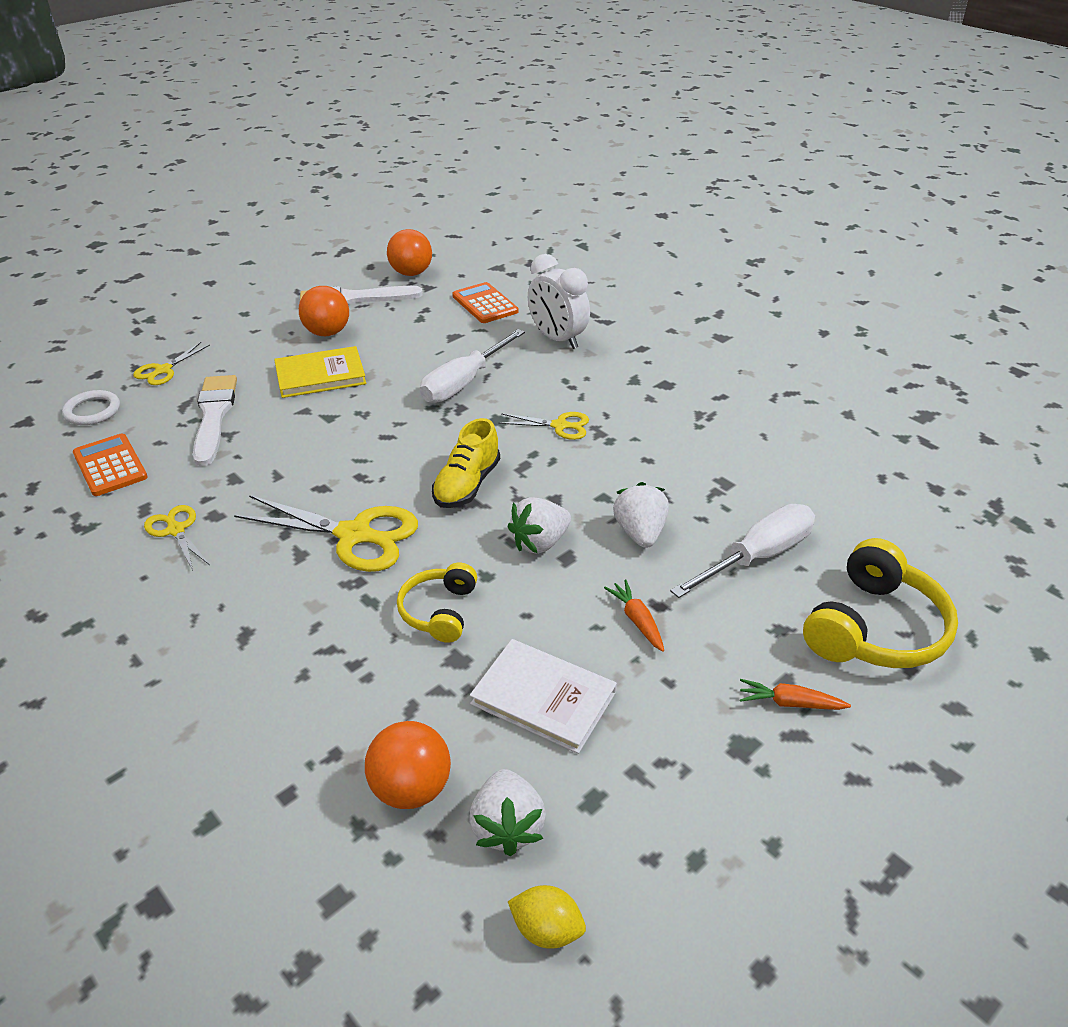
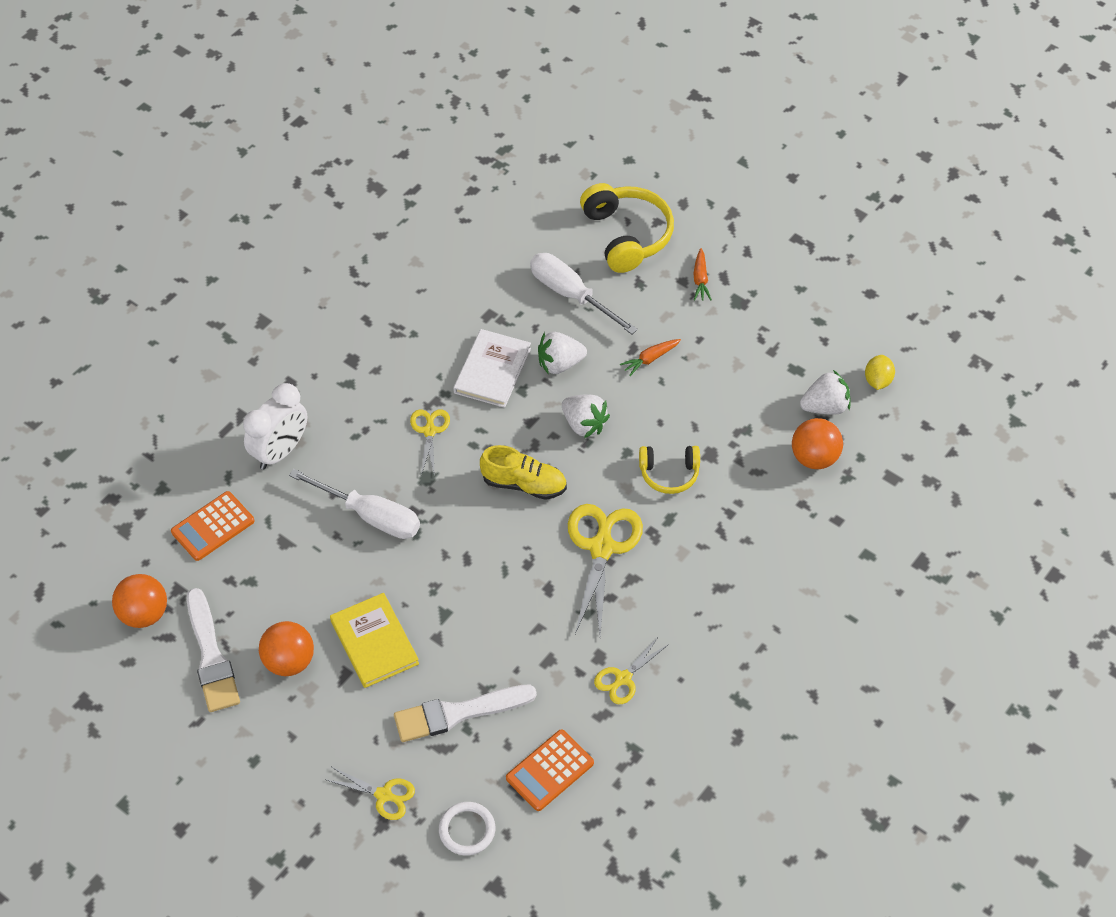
camera: 100 degrees left, 15 degrees up
(543, 698) = (730, 402): white book -> white book (492, 370)
(874, 628) = (626, 235): yellow headphones -> yellow headphones turned 45 degrees clockwise

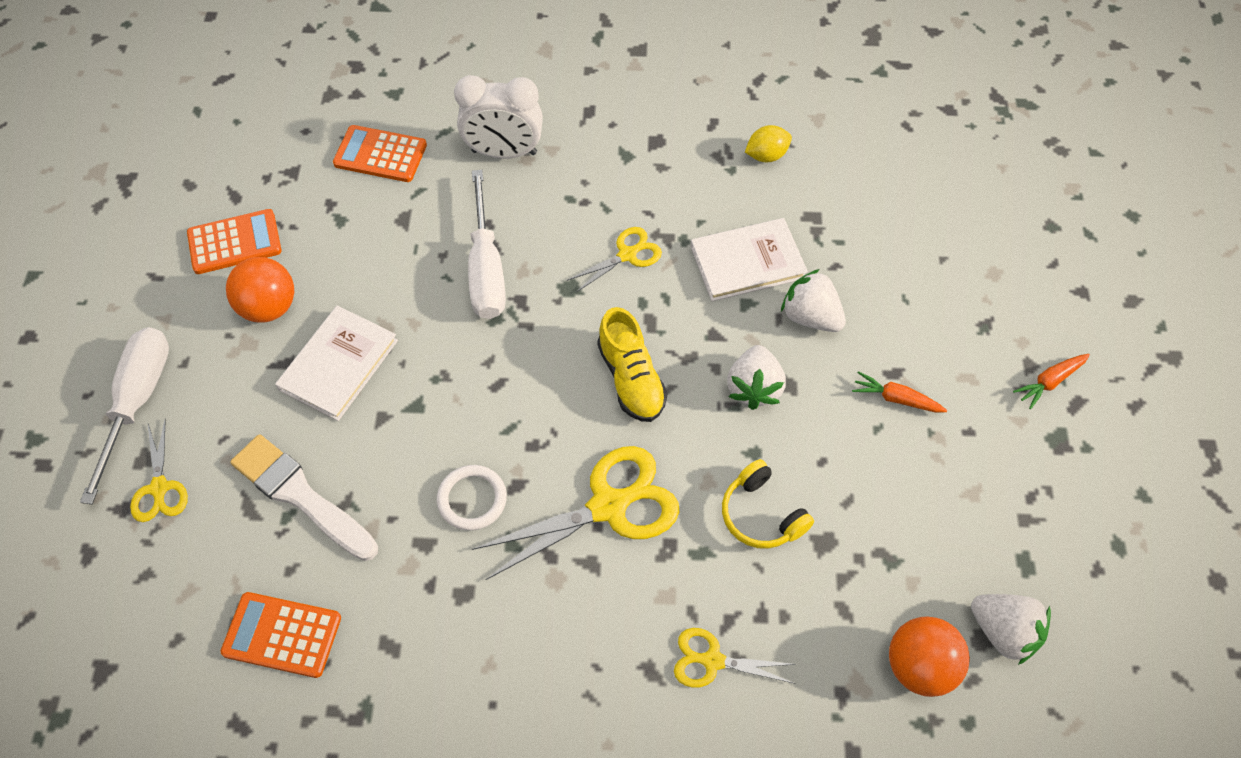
camera: 55 degrees right, 5 degrees up
(144, 614) = (248, 164): orange ball -> none
(211, 656) = (234, 242): white brush -> orange calculator
(374, 642) = (339, 365): yellow book -> white book
(467, 830) = (159, 596): white ring -> white ring (472, 499)
(571, 294) = (907, 271): white screwdriver -> white screwdriver (138, 401)
(623, 678) = (451, 638): yellow scissors -> yellow scissors (712, 660)
(626, 235) = (1034, 275): yellow headphones -> none
(877, 380) = (1099, 672): yellow lemon -> yellow lemon (766, 155)

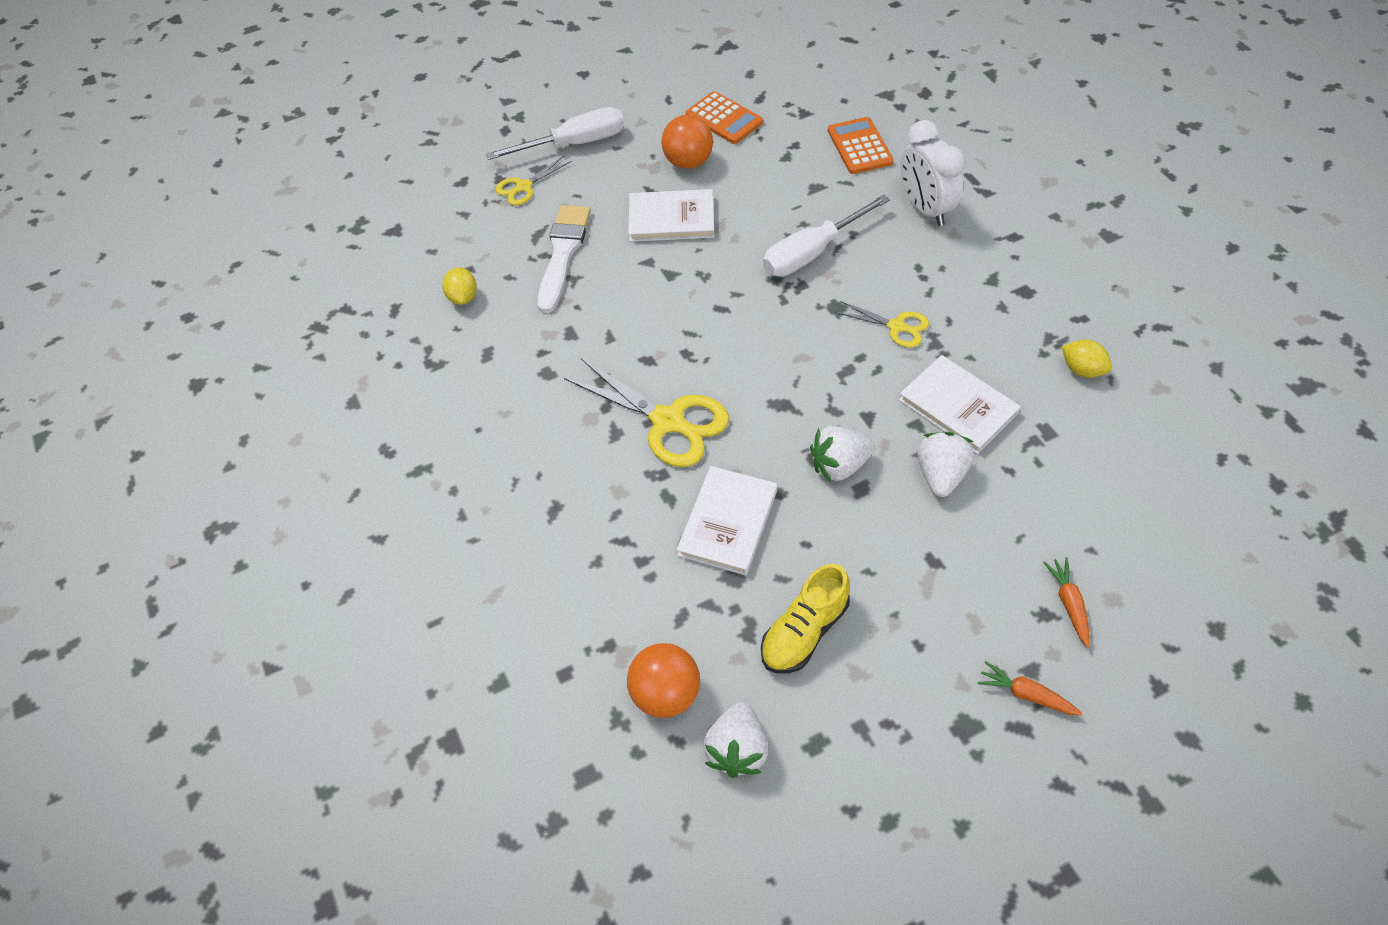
camera: 65 degrees right, 5 degrees down
(282, 635) = (463, 297): orange calculator -> yellow lemon
(472, 499) = (620, 341): white ring -> none
(631, 379) = (786, 383): yellow shoe -> yellow shoe (804, 631)
(712, 660) = (585, 544): yellow scissors -> none
(761, 514) = (728, 522): yellow headphones -> white book
(895, 398) = (908, 573): orange carrot -> orange carrot (1068, 603)

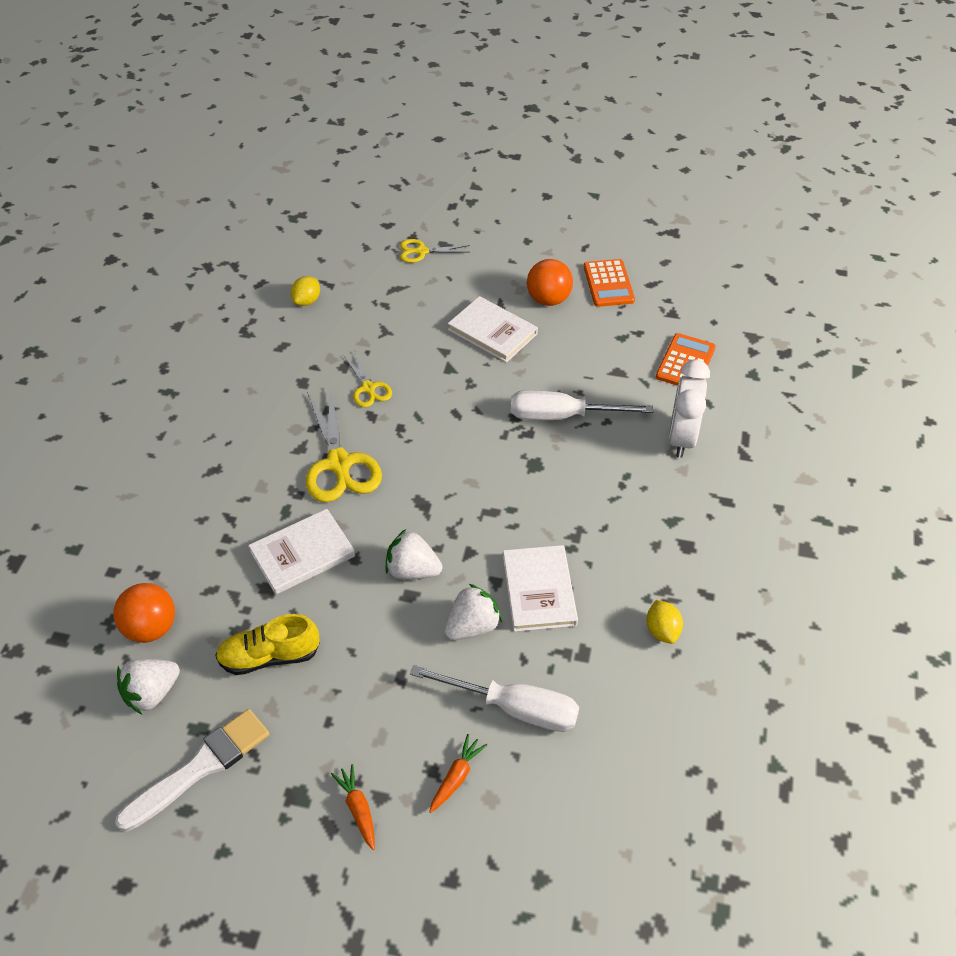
camera: 35 degrees right, 5 degrees down
(563, 253) = (397, 311): white brush -> white brush (200, 767)
(575, 144) = (486, 241): white screwdriver -> white screwdriver (514, 708)
(897, 327) = (561, 506): yellow scissors -> yellow scissors (368, 388)

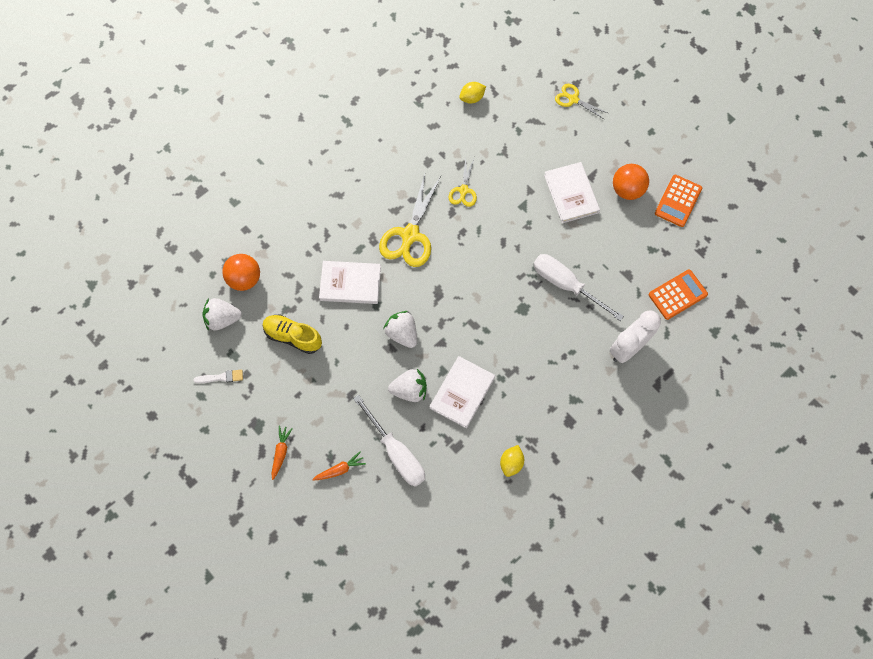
camera: 35 degrees right, 20 degrees up
(200, 767) = (221, 377): white brush -> white brush, size x0.50

